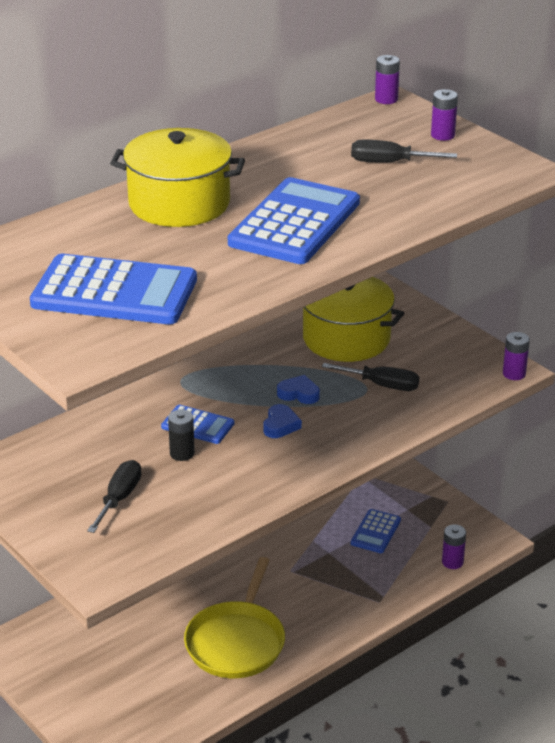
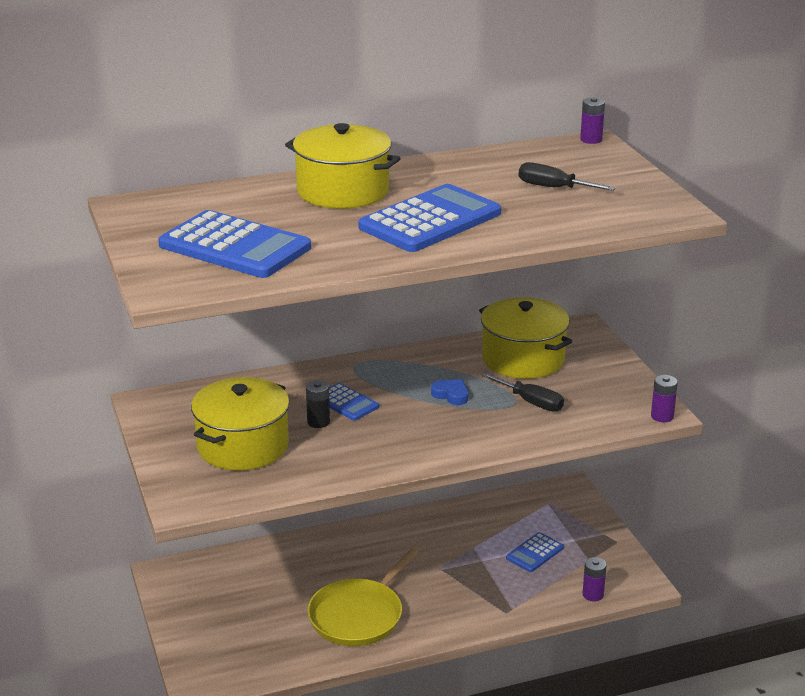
camera: 20 degrees right, 5 degrees down
(119, 498) = (243, 446): black screwdriver -> yellow pot
(280, 425) = (418, 417): blue heart -> none
(442, 135) = (620, 174): purple battery -> none

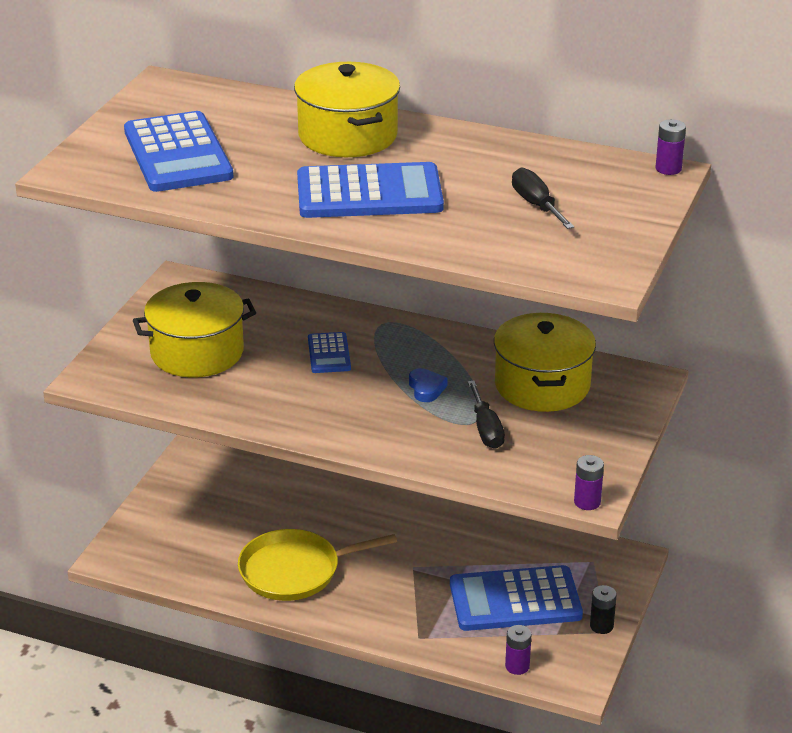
camera: 40 degrees right, 5 degrees up
(318, 422) = (282, 360): black battery -> black battery (601, 626)
(534, 553) = (515, 600): blue calculator -> blue calculator, size x1.98

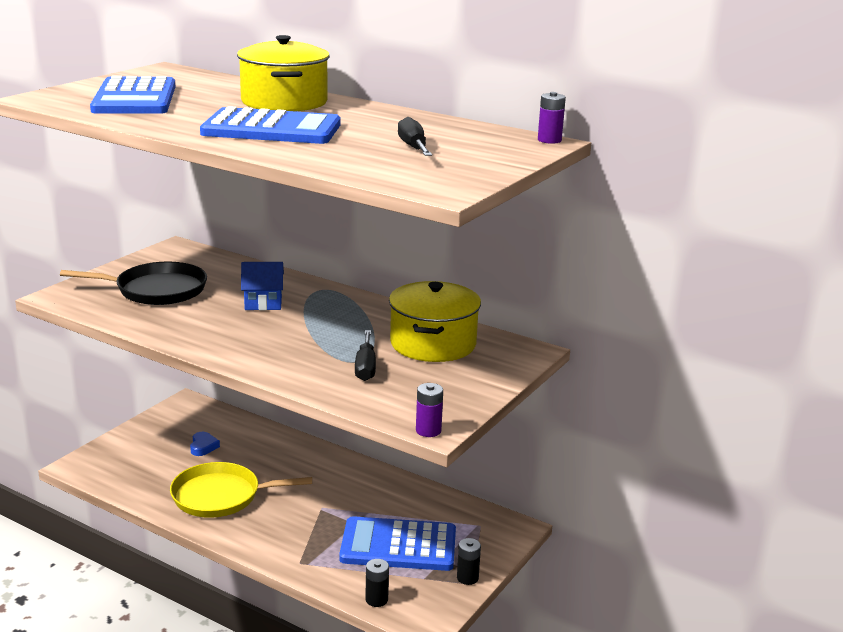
camera: 10 degrees right, 10 degrees down
(197, 352) = (156, 290): yellow pot -> black pan
(329, 353) = (263, 303): blue calculator -> blue house
(426, 388) = (330, 334): blue heart -> blue heart (203, 447)
(517, 666) = (376, 599): purple battery -> black battery

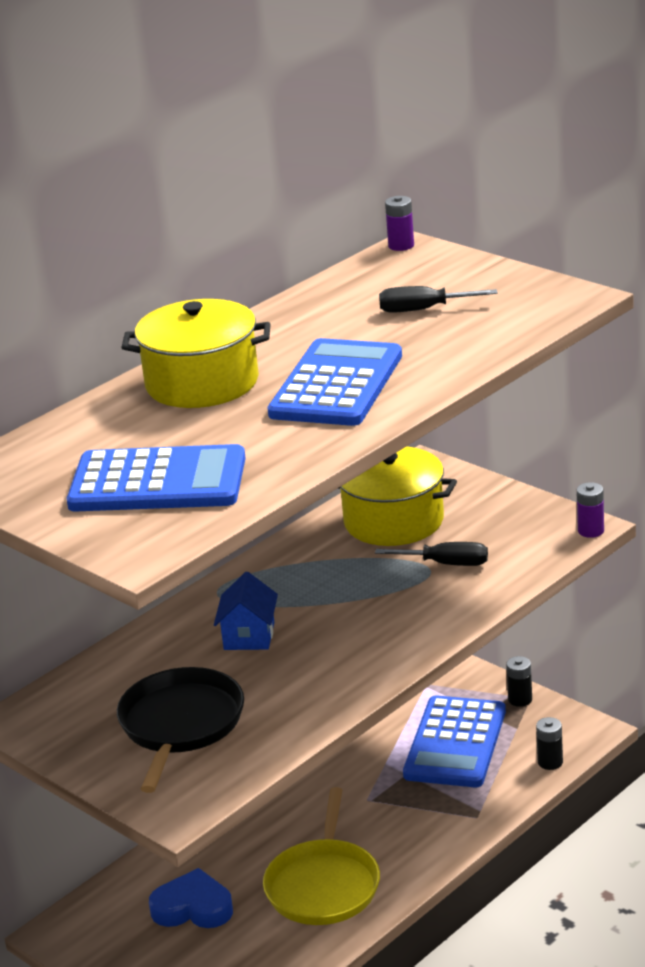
camera: 75 degrees left, 5 degrees up
(203, 447) = (193, 908): blue heart -> blue heart, size x1.68

